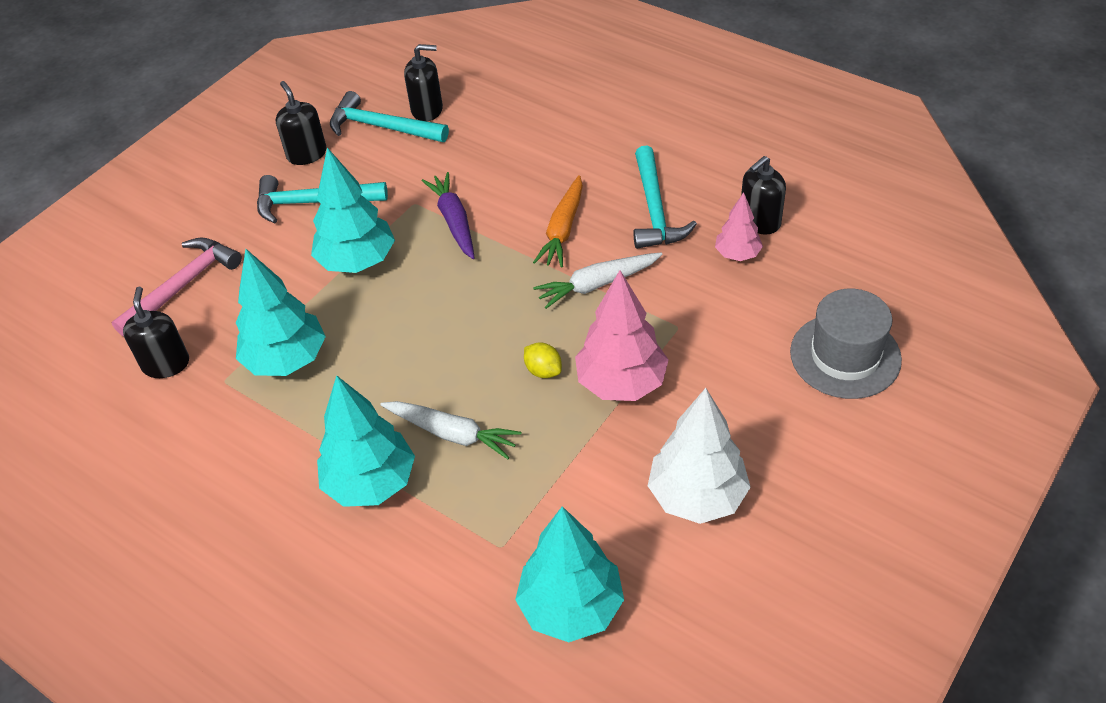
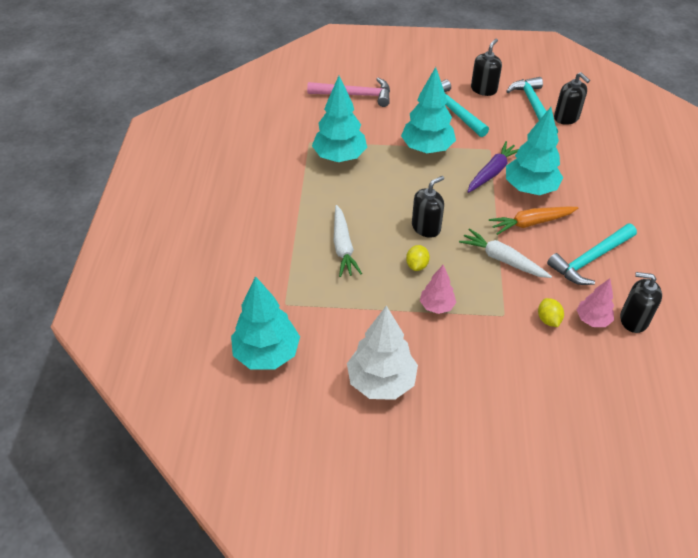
camera: 55 degrees right, 0 degrees up
(166, 364) = (303, 116): black soap dispenser -> black soap dispenser (426, 227)
(370, 483) = (288, 230): turquoise tree -> turquoise tree (530, 188)
(621, 383) = (436, 306): pink tree -> pink tree, size x0.56
(712, 291) = (548, 319): none -> yellow lemon
(845, 356) = (556, 418): grey hat -> none

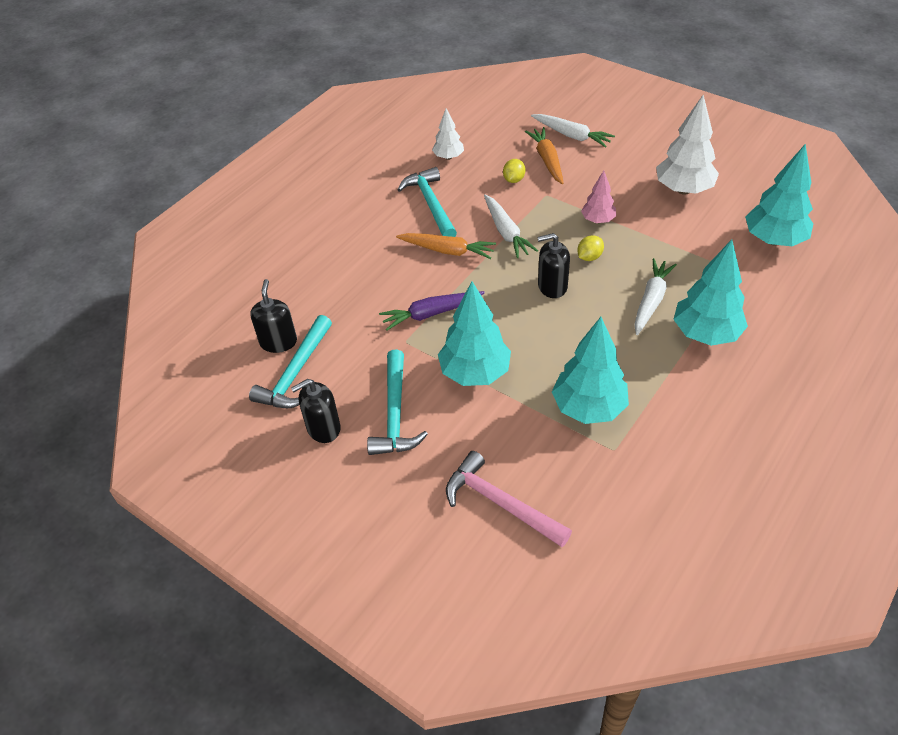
camera: 145 degrees left, 0 degrees up
(530, 188) = (412, 281): turquoise tree -> turquoise tree (706, 334)
(540, 360) = (547, 160): none -> orange carrot
(545, 410) = (572, 135): none -> white carrot
(590, 259) = (431, 204): turquoise hammer -> turquoise hammer turned 105 degrees counterclockwise
(592, 320) = (479, 167): pink tree -> none
(633, 319) = (448, 157): black soap dispenser -> white tree

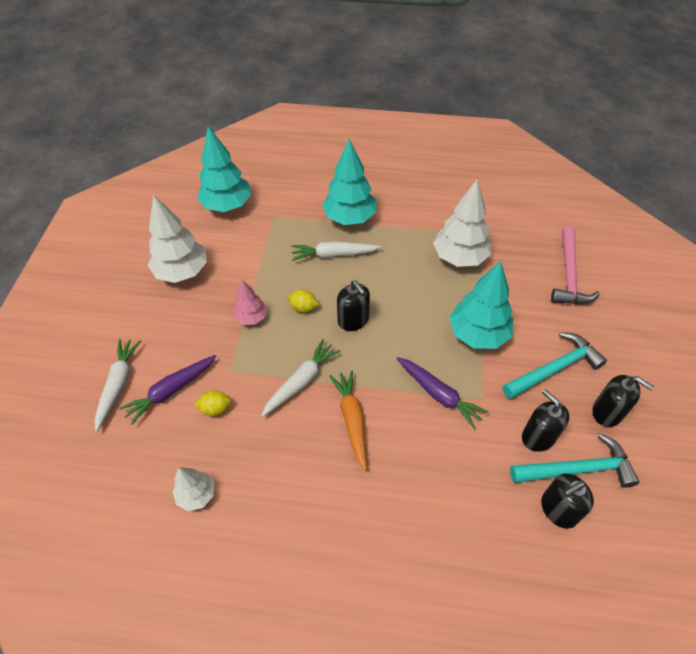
camera: 120 degrees left, 5 degrees up
(342, 362) = (538, 436): none -> black soap dispenser
(431, 204) = (289, 471): turquoise hammer -> none
(547, 160) = (171, 391): orange carrot -> purple carrot
(588, 408) = (460, 257): turquoise tree -> white tree

